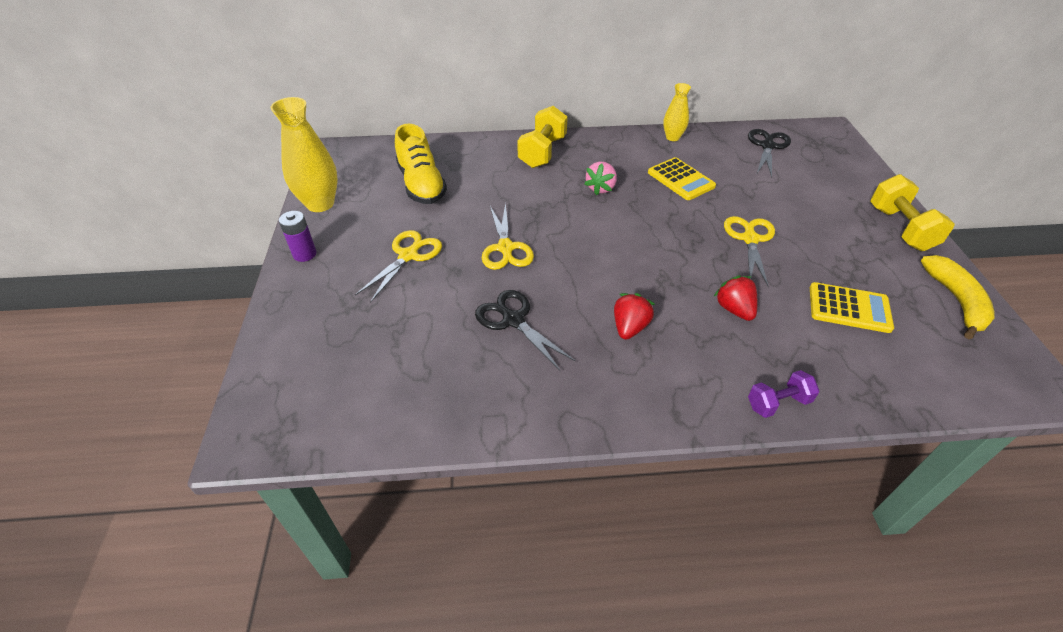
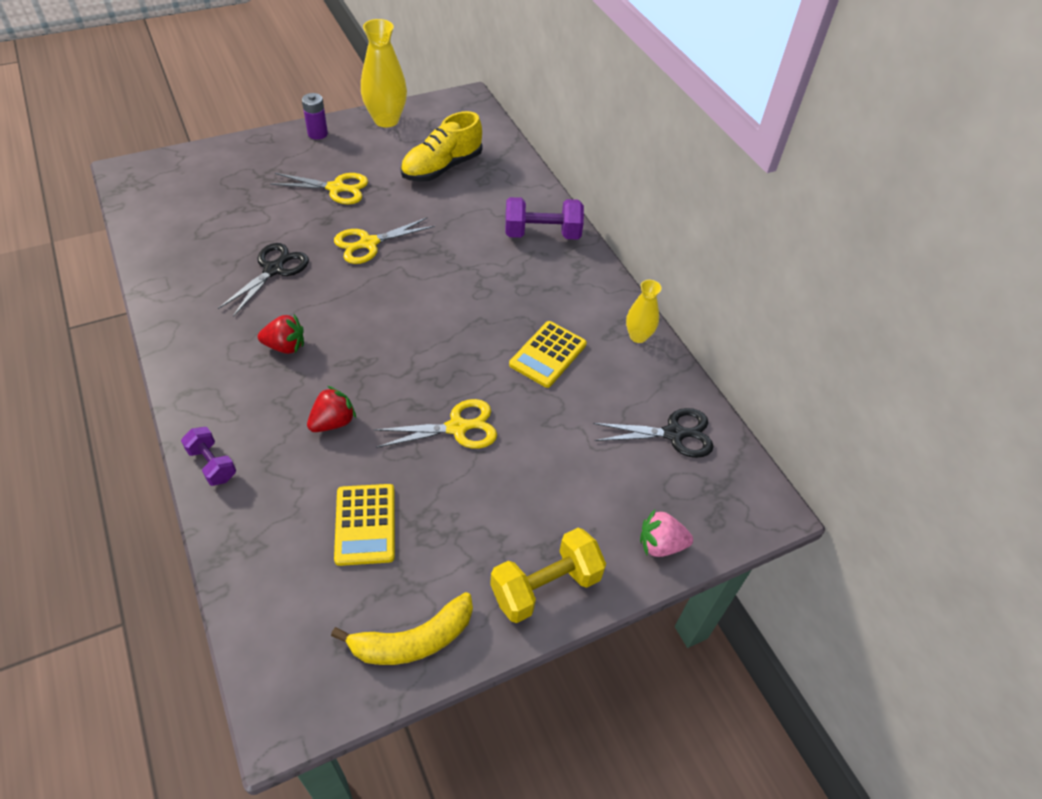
camera: 65 degrees right, 5 degrees up
(542, 152) = (542, 234): yellow dumbbell -> purple dumbbell
(601, 188) = (497, 290): pink strawberry -> pink strawberry (660, 544)

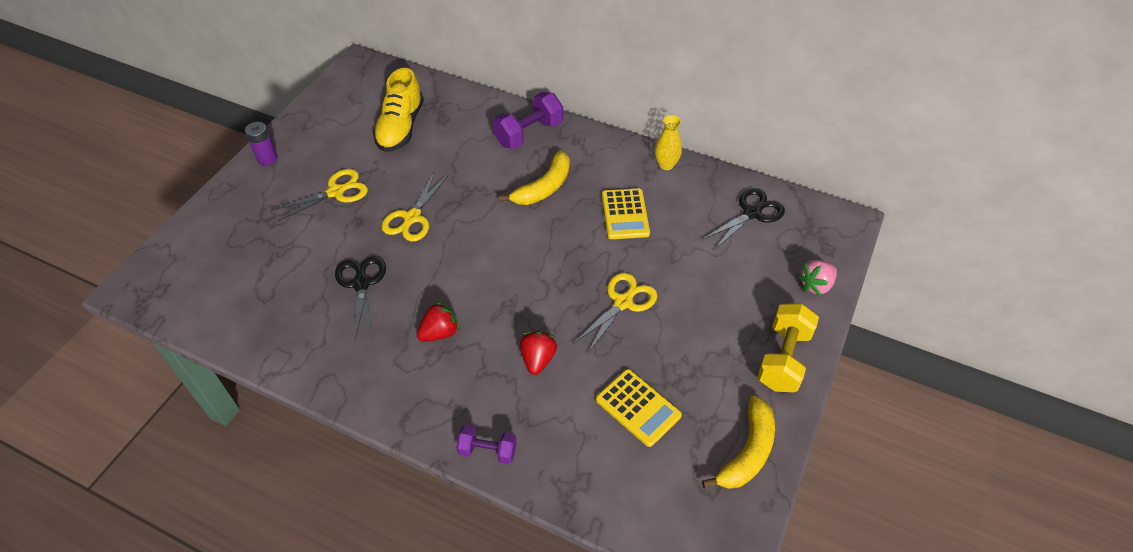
camera: 35 degrees left, 0 degrees up
(386, 120) = (312, 115): yellow vase -> none
(503, 286) = (544, 187): none -> yellow banana

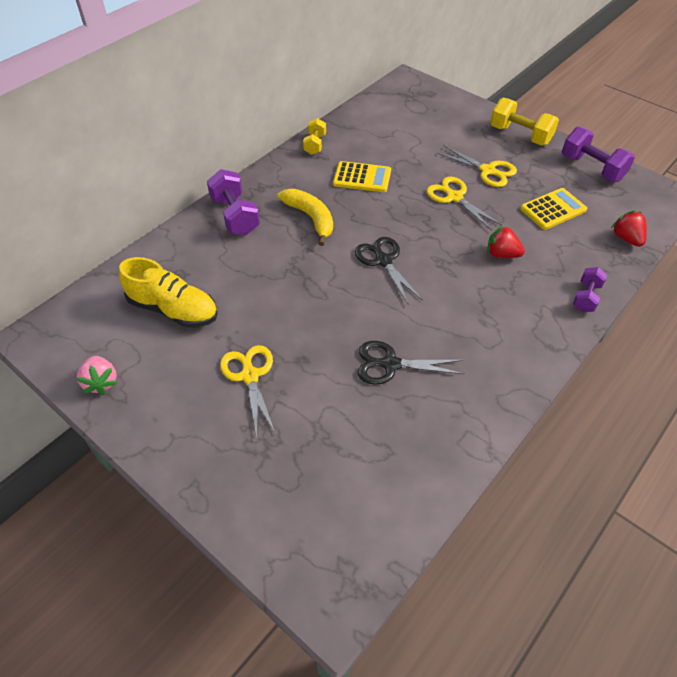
camera: 75 degrees left, 0 degrees up
(267, 158) = (160, 442): purple battery -> none
(412, 218) = (314, 315): yellow scissors -> yellow scissors (488, 171)
(440, 333) = (463, 312): red strawberry -> red strawberry (626, 238)
(666, 165) = (315, 144): yellow vase -> yellow dumbbell
(747, 452) = (592, 168): yellow banana -> purple dumbbell
(752, 213) = (384, 115): black scissors -> black scissors (383, 260)
(815, 285) = (460, 106): pink strawberry -> pink strawberry (101, 382)

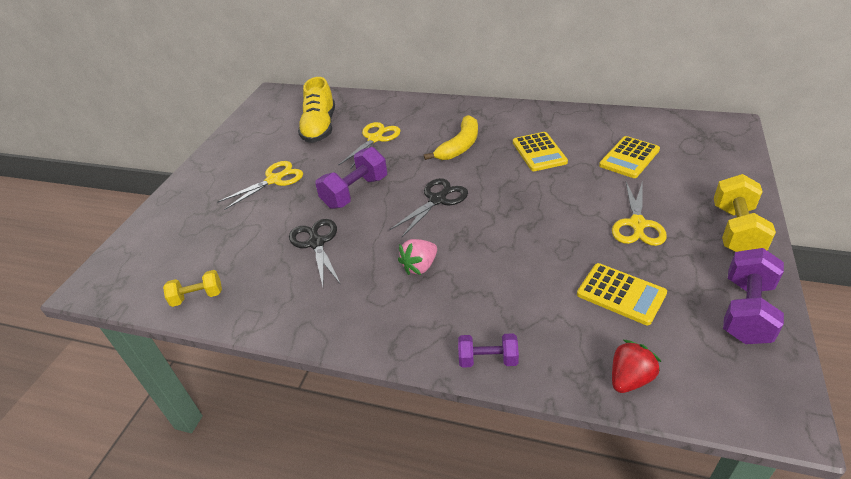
camera: 70 degrees right, 10 degrees down
(101, 382) = (245, 128): pink strawberry -> pink strawberry (420, 266)
(235, 216) = (432, 113): purple dumbbell -> purple dumbbell (355, 192)
(315, 144) = (558, 114): yellow dumbbell -> yellow dumbbell (197, 297)
(408, 138) = (629, 158): none -> yellow calculator
(454, 197) = (567, 214): yellow scissors -> yellow scissors (375, 138)
(501, 254) = (506, 272): red strawberry -> none

